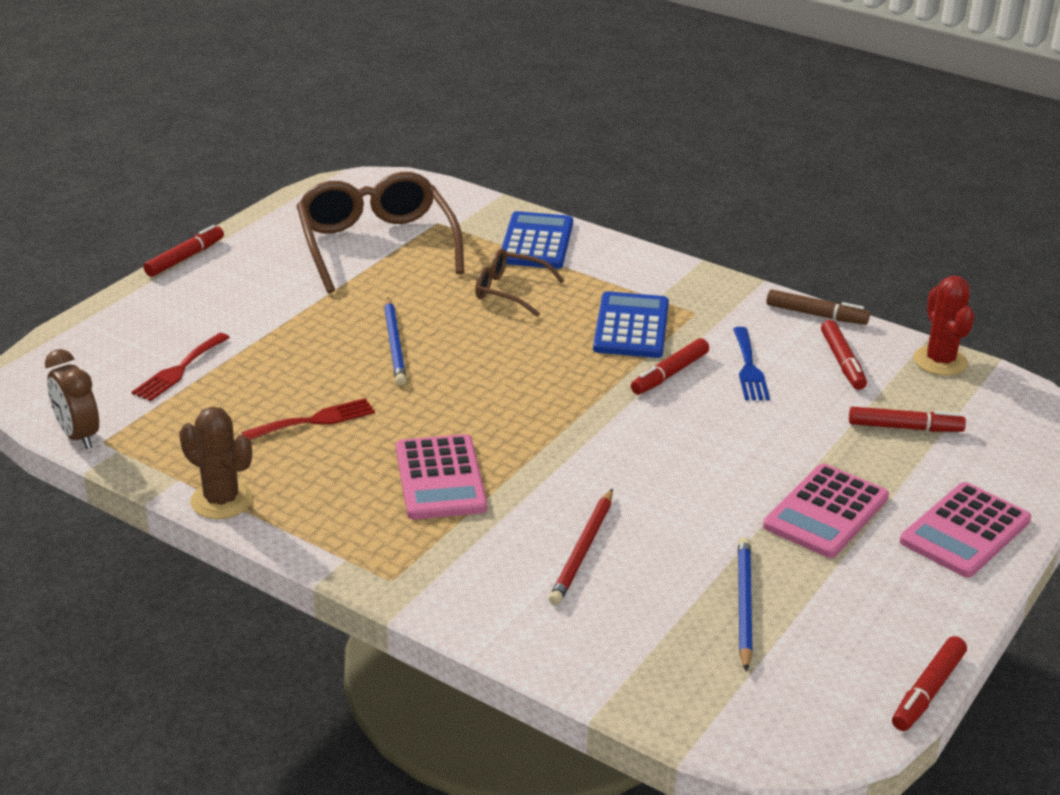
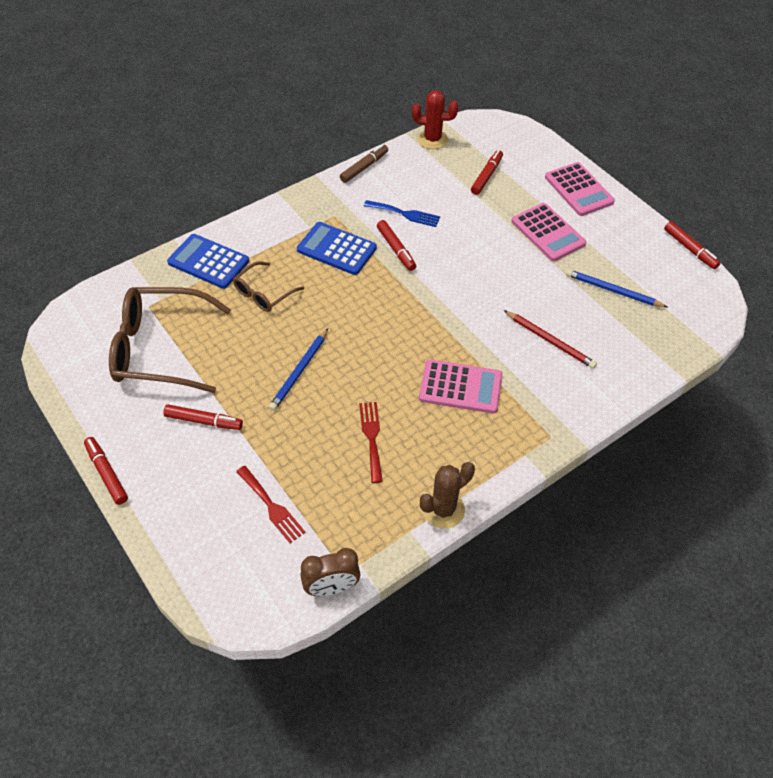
camera: 70 degrees left, 20 degrees up
(395, 344) = (299, 371): blue pencil -> blue pencil turned 105 degrees clockwise
(842, 362) = (416, 175): red marker -> red marker (204, 421)

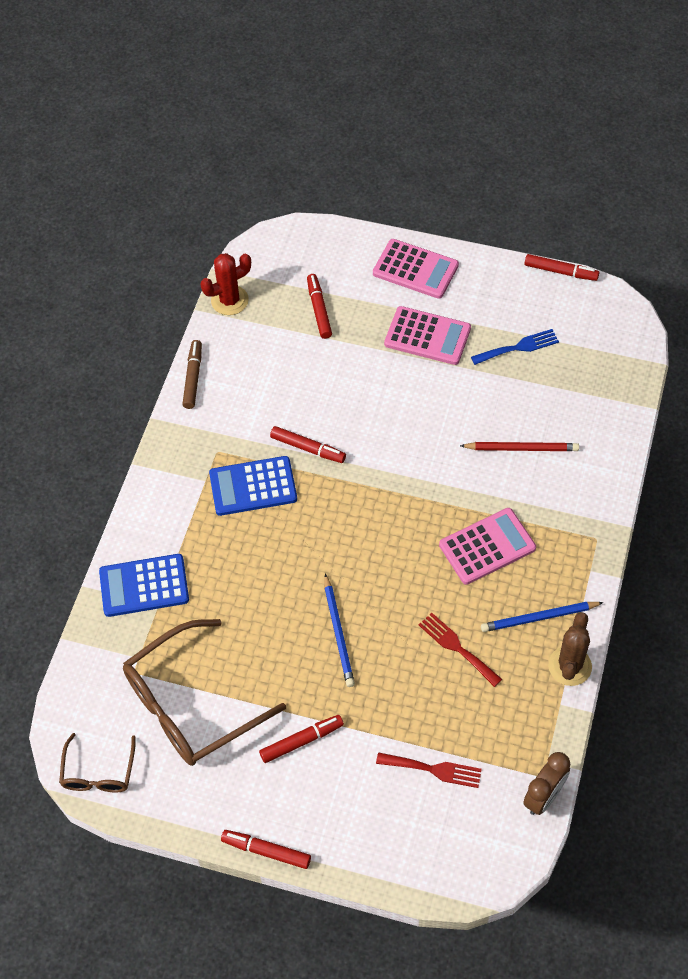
camera: 35 degrees left, 5 degrees up
(264, 293) = (230, 580): brown glasses -> brown glasses (98, 772)
(405, 214) = (281, 404): blue fork -> blue fork (518, 347)
(612, 291) = (531, 360): blue pencil -> blue pencil (539, 618)

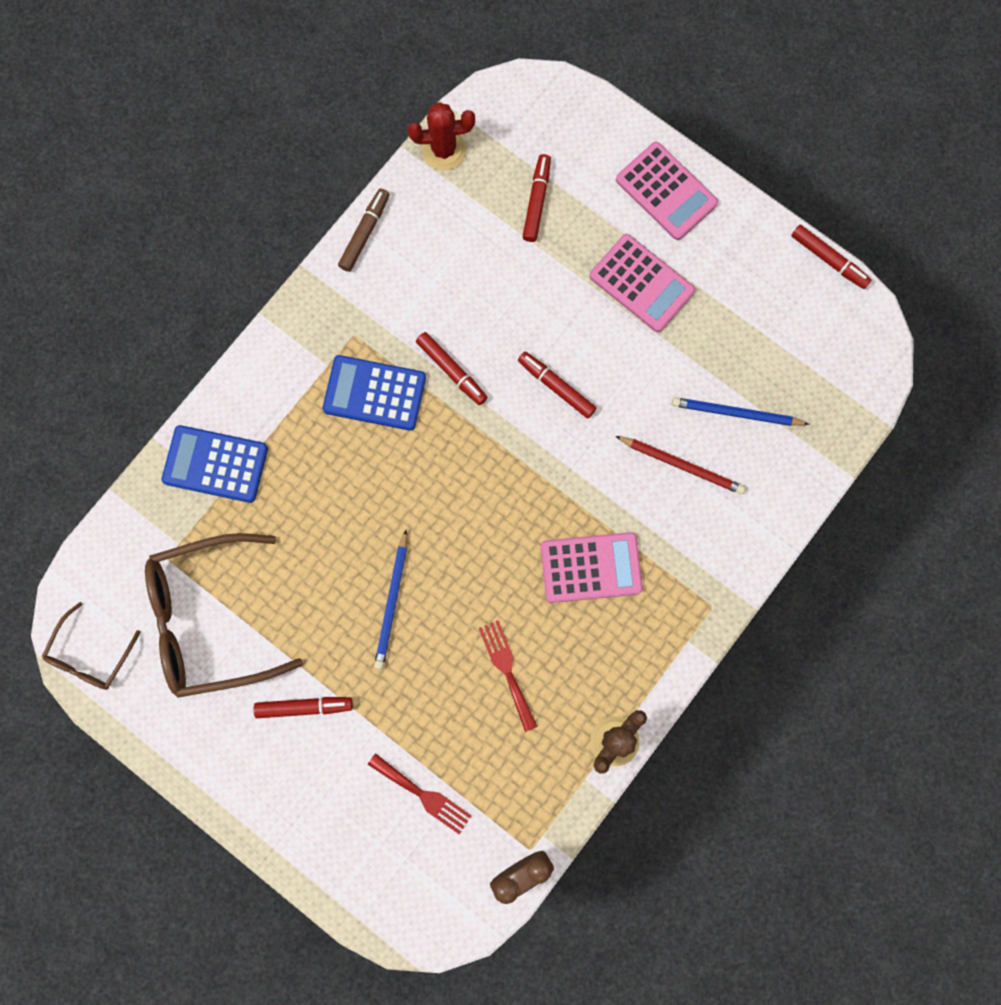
camera: 20 degrees right, 20 degrees up
(266, 851) = (220, 810): red marker -> red marker (556, 387)
(518, 347) = (736, 338): blue fork -> none
(539, 618) = (608, 673): blue pencil -> blue pencil (736, 413)

